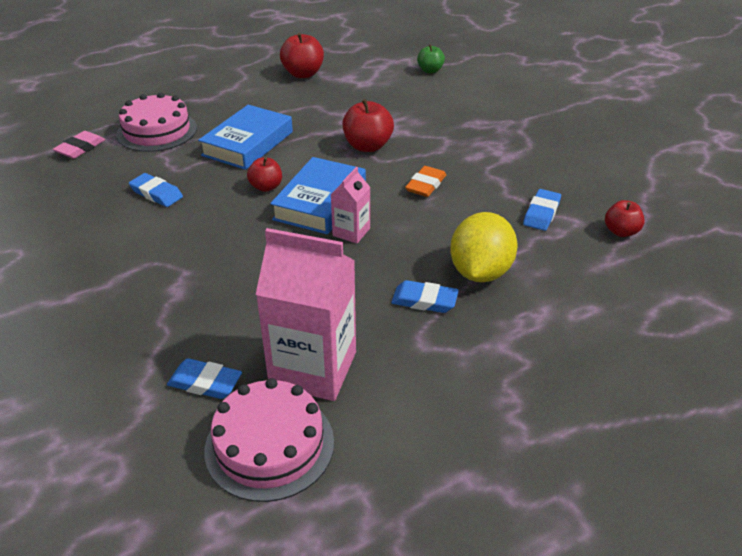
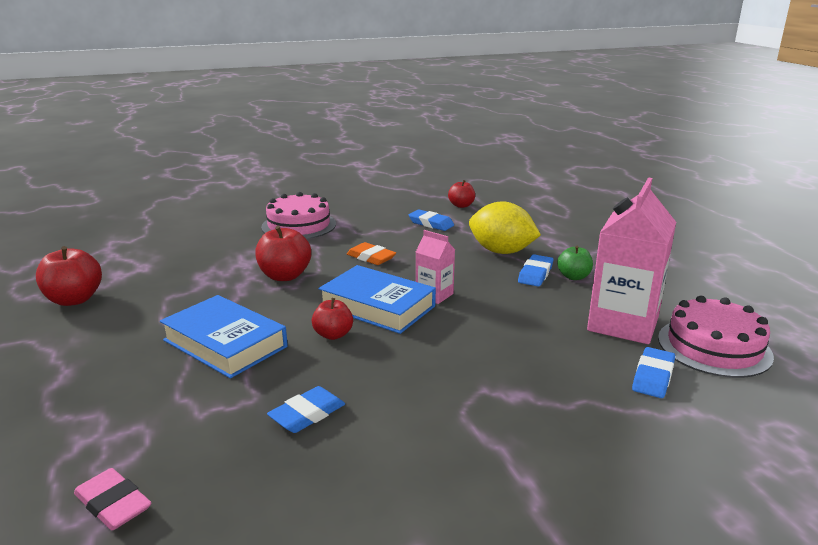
camera: 80 degrees left, 15 degrees down
(157, 131) = (125, 418): pink cake -> pink cake (299, 225)
(430, 71) = (153, 234): green apple -> green apple (573, 277)

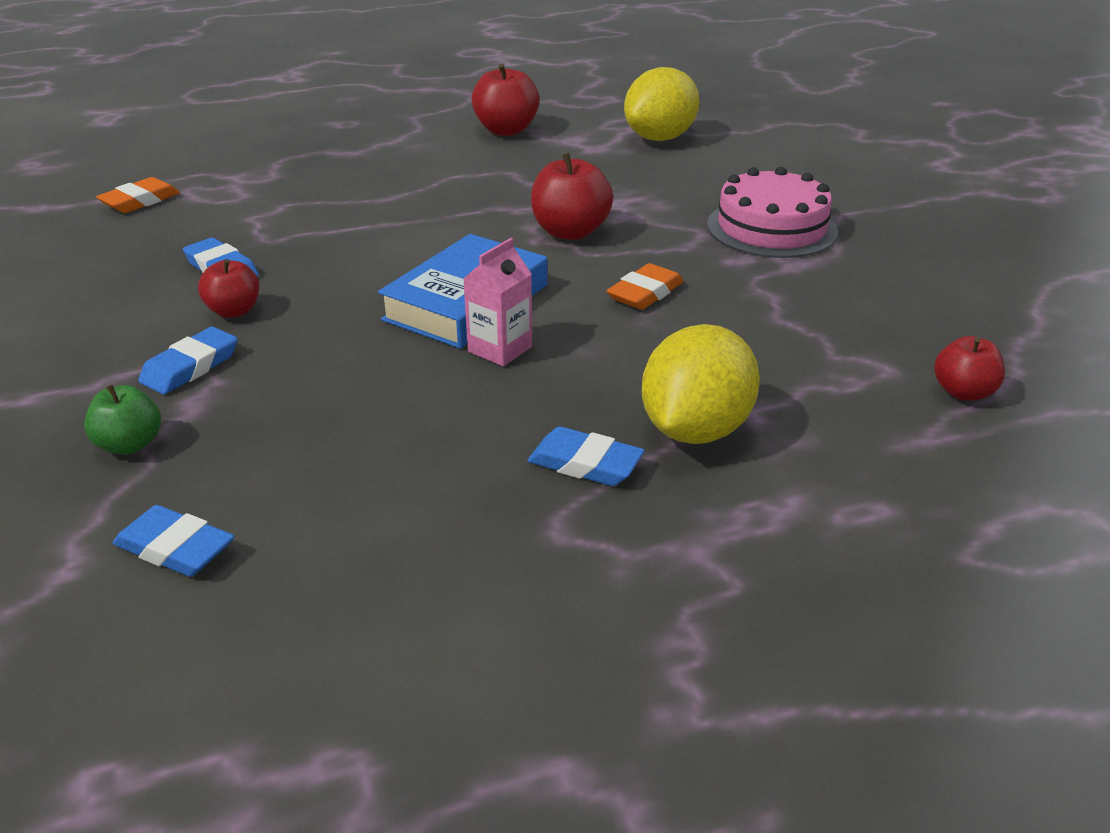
camera: 90 degrees right, 10 degrees up
(113, 504) = (140, 201): pink eraser -> orange eraser
(140, 246) = (660, 138): none -> yellow lemon
(225, 343) = (386, 214): blue book -> none
(333, 335) = (390, 274): red apple -> red apple (234, 311)
(431, 223) = (828, 351): blue eraser -> blue eraser (190, 367)
(573, 277) = (574, 515): green apple -> green apple (130, 445)
(623, 324) = (359, 548): pink carton -> none
(714, 347) = (237, 662): pink cake -> none

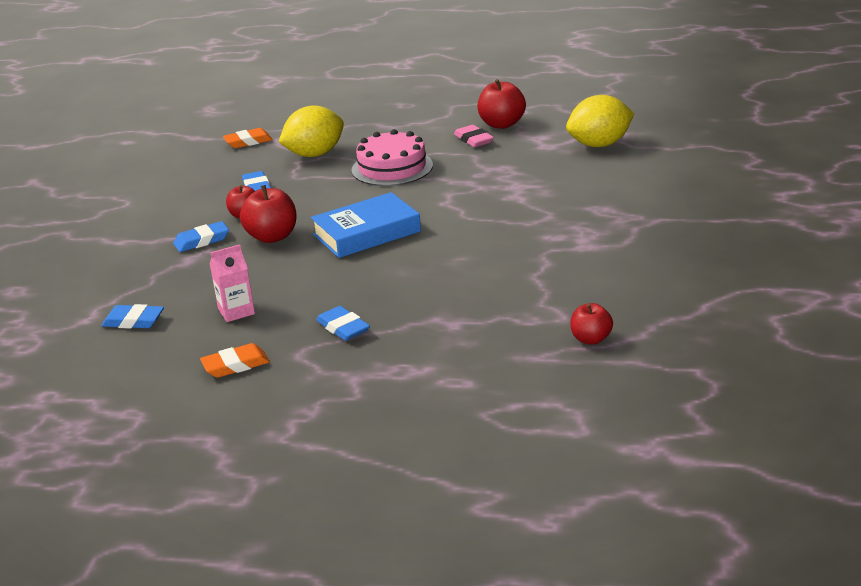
camera: 30 degrees right, 5 degrees down
(130, 445) = (148, 272): green apple -> none
(175, 548) = (133, 321): blue eraser -> blue eraser turned 45 degrees counterclockwise
(489, 153) = (473, 140): none -> pink eraser
(500, 349) = (359, 262): pink carton -> pink carton (236, 311)
(570, 232) = (468, 201): red apple -> red apple (272, 237)
(645, 293) = (472, 246): orange eraser -> orange eraser (236, 365)
(695, 430) = (416, 324): yellow lemon -> yellow lemon (314, 154)
(771, 228) = (599, 220): pink cake -> pink cake (392, 168)

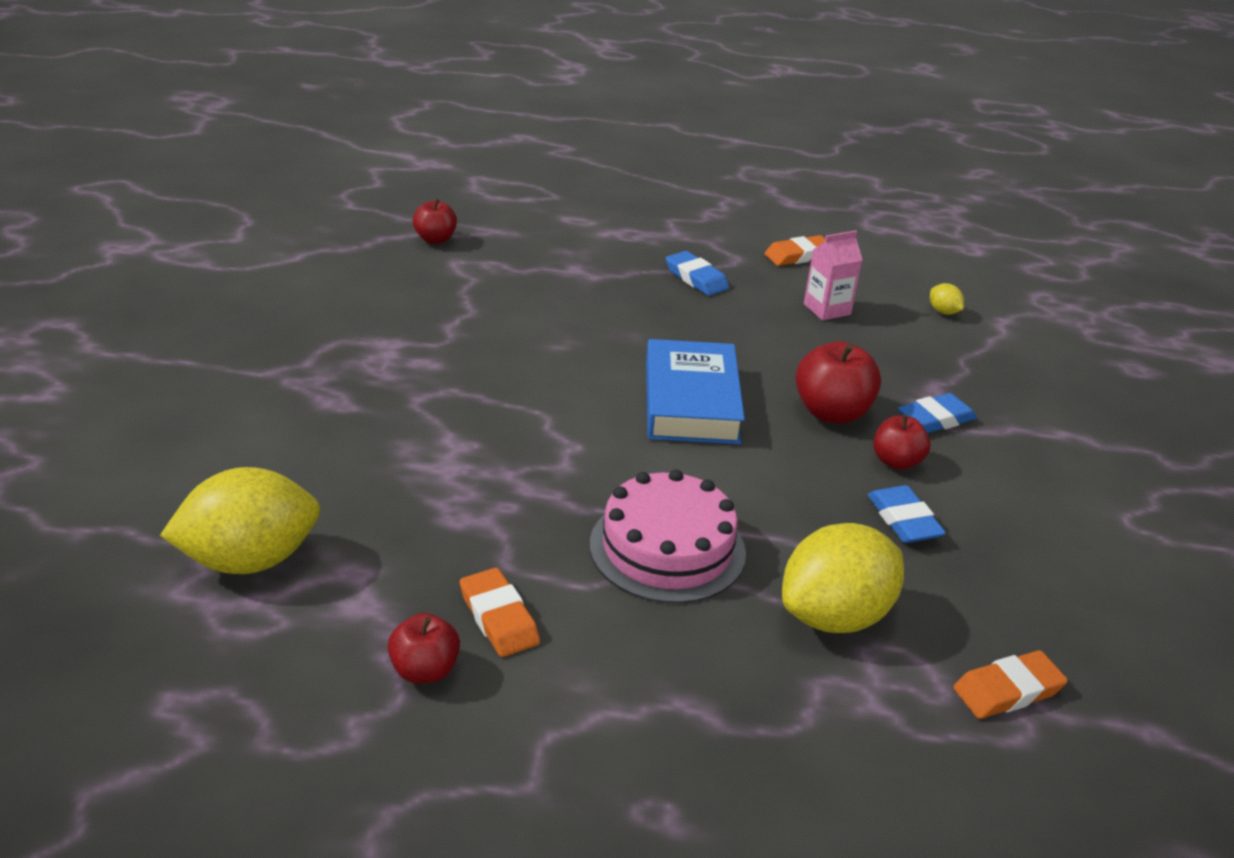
camera: 175 degrees right, 5 degrees up
(133, 321) = (943, 312): blue eraser -> yellow lemon
(367, 233) = (691, 402): blue book -> blue book turned 60 degrees counterclockwise
(473, 140) = (498, 618): pink eraser -> orange eraser
(501, 124) = (424, 670): red apple -> red apple, size x0.63

